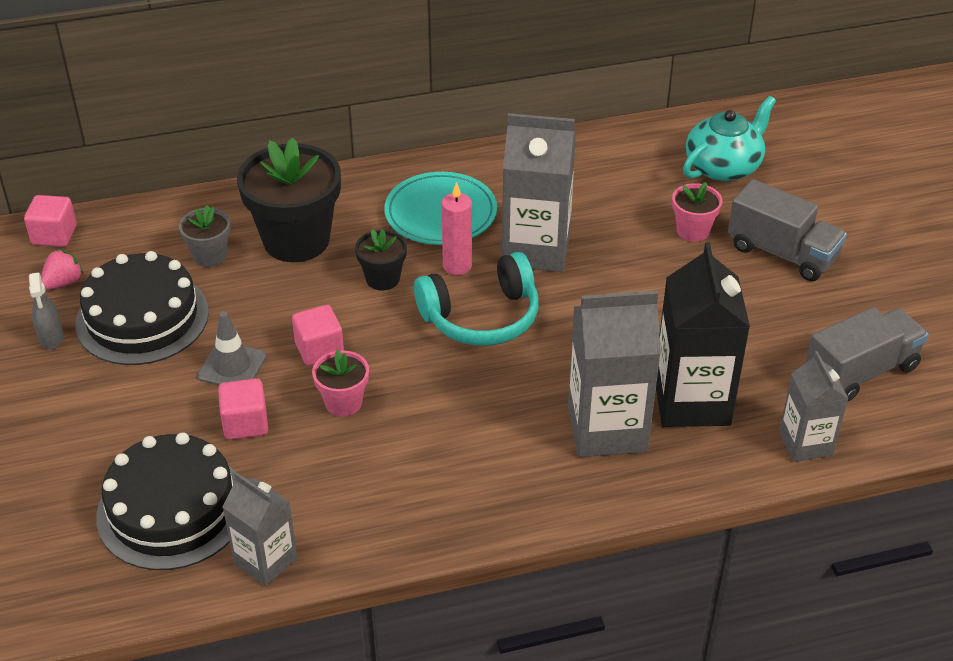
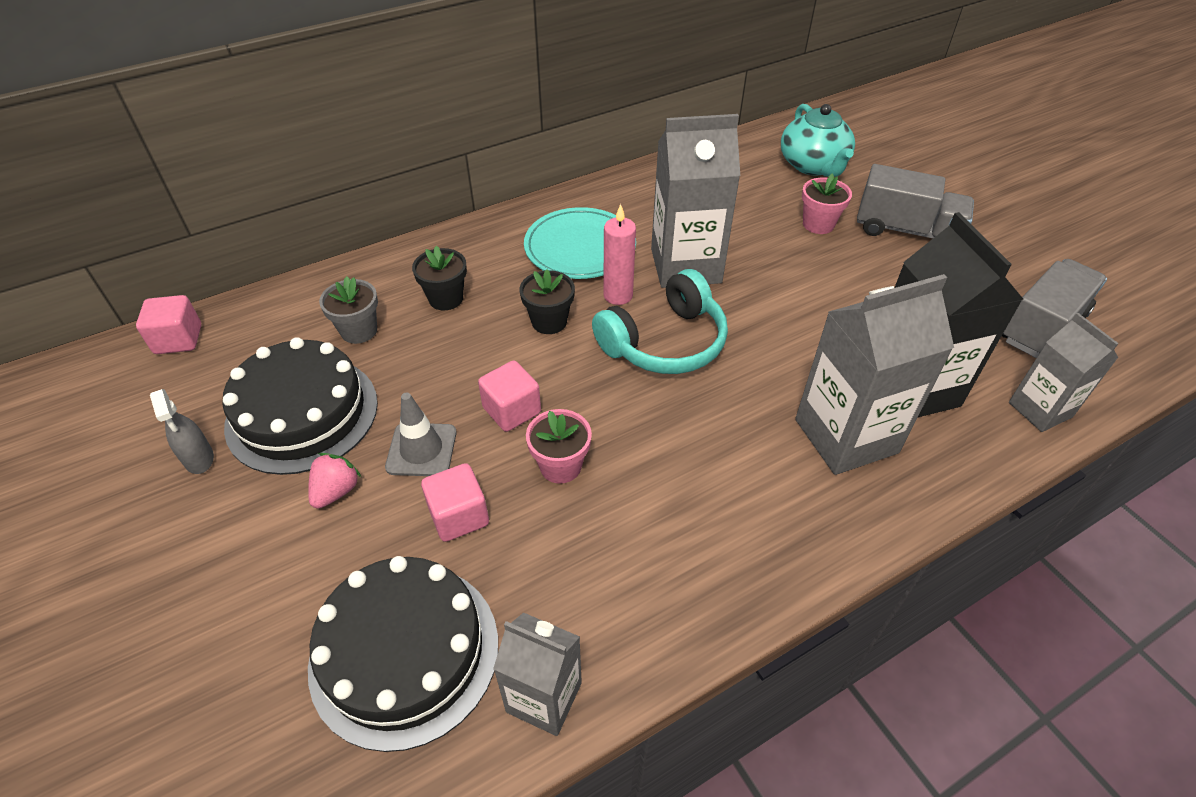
camera: 15 degrees left, 5 degrees up
(63, 282) = (200, 390): pink strawberry -> pink strawberry (336, 491)
(296, 240) = (446, 298): black flower pot -> black flower pot, size x0.50
(723, 167) = (813, 165): turquoise teapot -> turquoise teapot turned 135 degrees clockwise

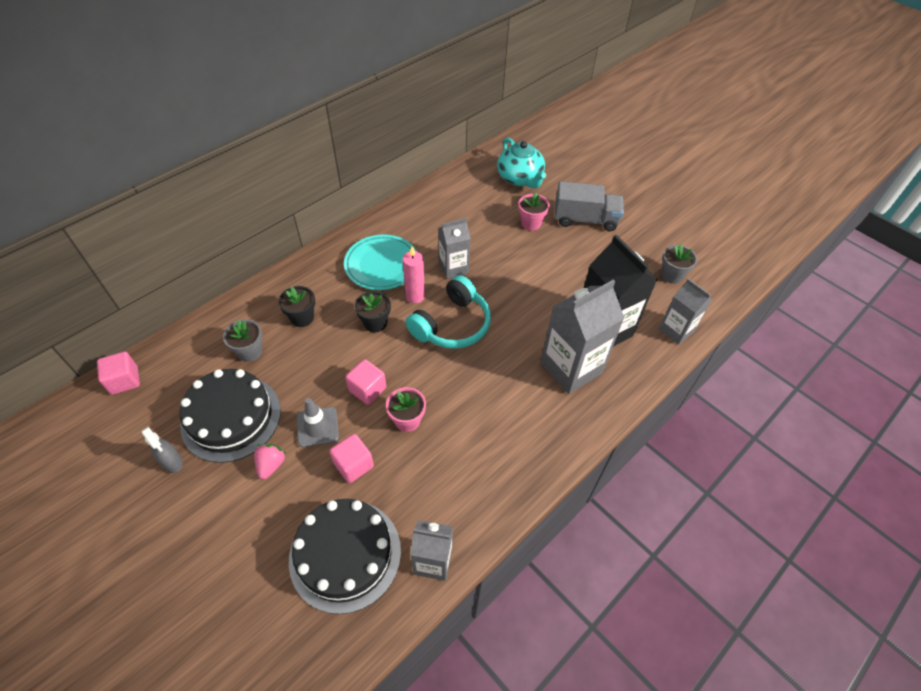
camera: 15 degrees left, 5 degrees up
(685, 266) = (453, 267): grey carton -> grey carton, size x0.60
(1042, 327) = (671, 275): grey truck -> grey flower pot

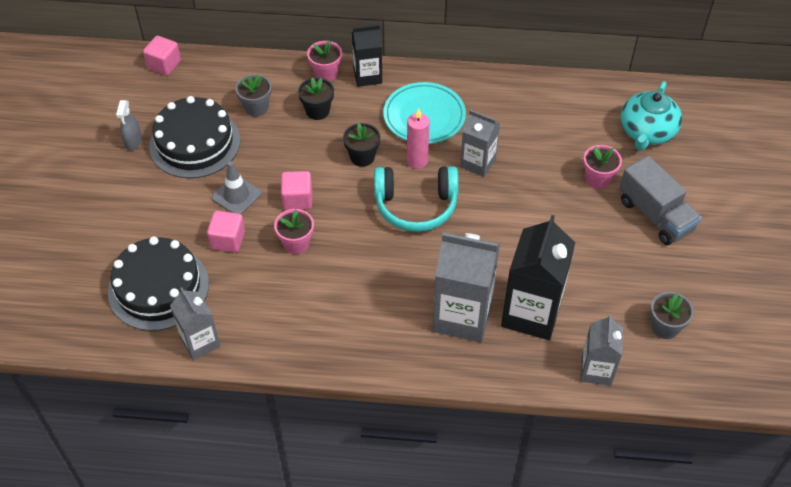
camera: 50 degrees right, 0 degrees up
(271, 465) = (182, 194): pink strawberry -> none
(275, 288) = (326, 73): none -> pink flower pot
(308, 268) = (367, 76): none -> black carton

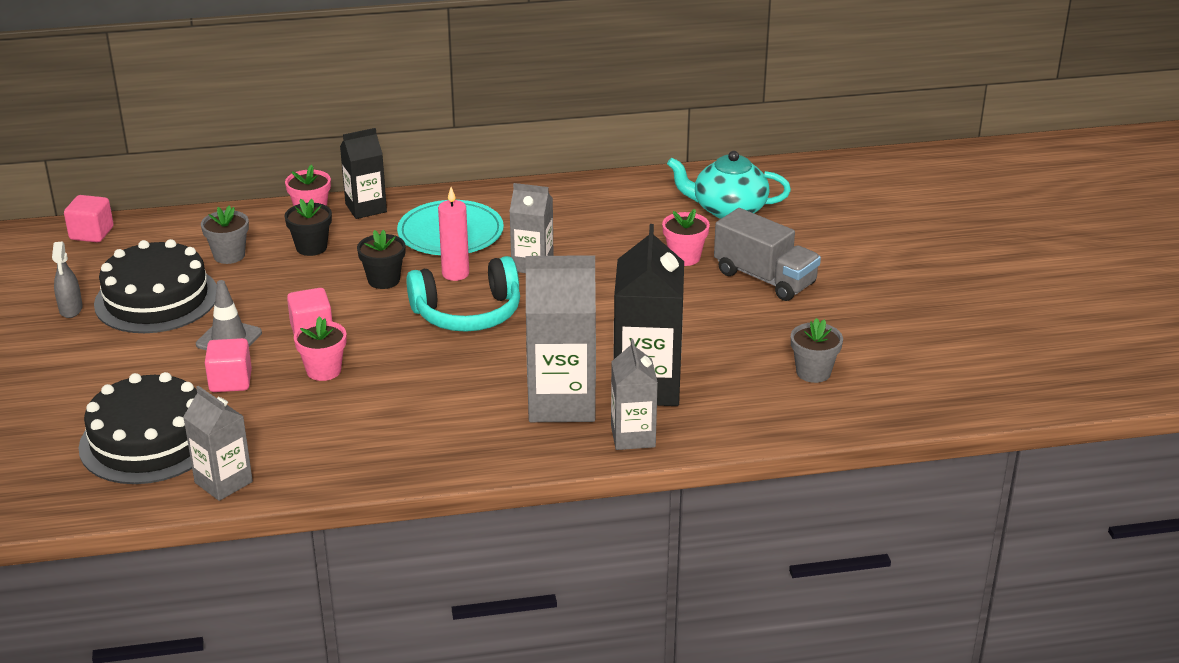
camera: 15 degrees left, 20 degrees down
(596, 370) = (745, 423): grey carton -> grey carton (633, 436)
(647, 132) = (728, 209): turquoise teapot -> turquoise teapot turned 90 degrees clockwise

